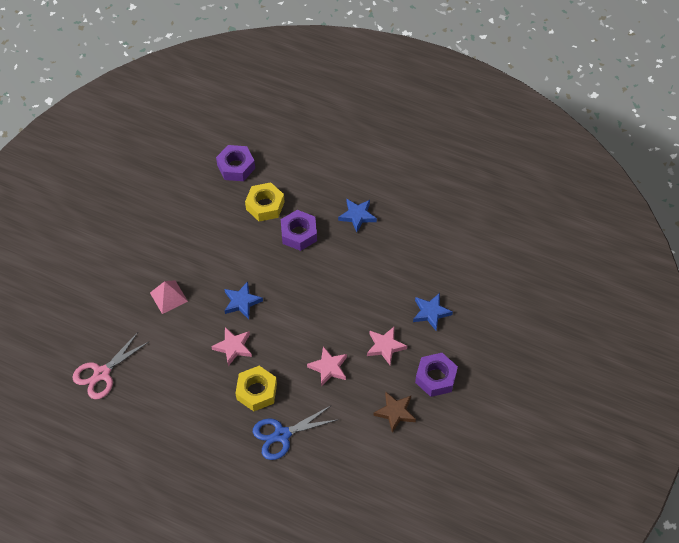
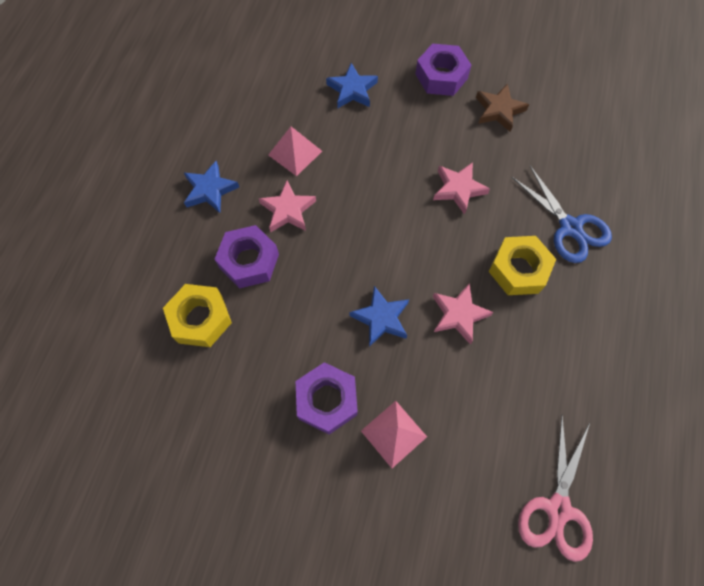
camera: 100 degrees left, 10 degrees up
(102, 373) = (558, 509): pink scissors -> pink scissors turned 75 degrees clockwise
(236, 167) = (123, 381): purple nut -> purple nut (327, 400)
(379, 268) = (295, 153): none -> pink pyramid
(385, 346) = (412, 131): pink star -> pink star (288, 210)

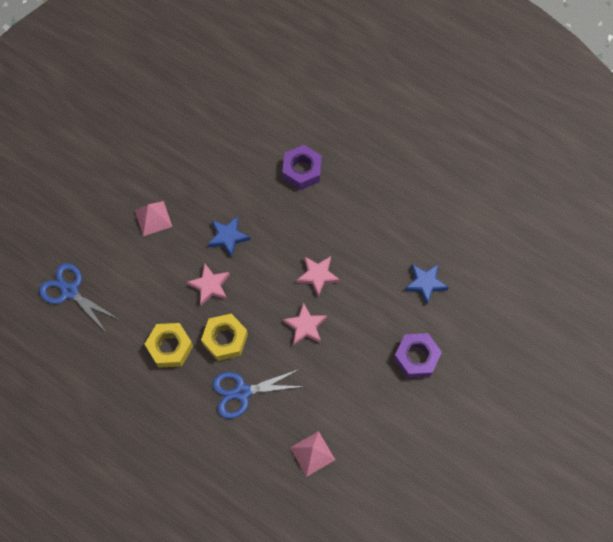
camera: 110 degrees right, 0 degrees up
(200, 319) = (272, 133): yellow nut -> yellow nut (170, 347)
(210, 190) = (367, 161): blue star -> none
(288, 210) = (332, 205): pink star -> pink star (317, 276)
(295, 153) = (379, 224): pink pyramid -> pink pyramid (312, 453)
(327, 400) = (189, 188): purple nut -> none
(499, 110) = (366, 389): brown star -> none
(558, 509) = (69, 291): pink scissors -> blue scissors

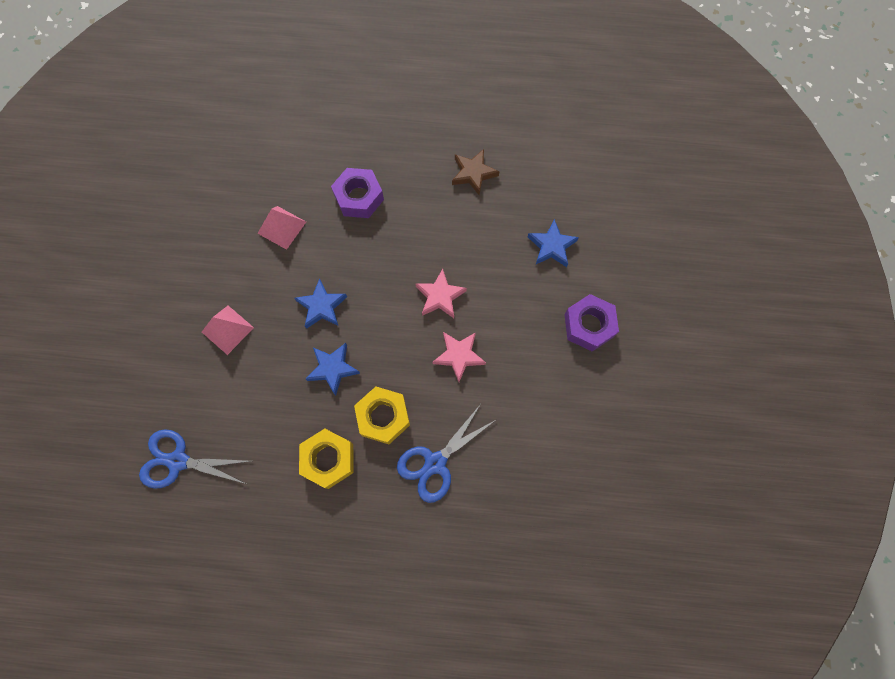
camera: 30 degrees left, 5 degrees up
(210, 286) = (333, 369): pink star -> blue star
(312, 453) = (547, 485): pink pyramid -> pink pyramid (282, 227)
(399, 197) = (473, 173): none -> brown star

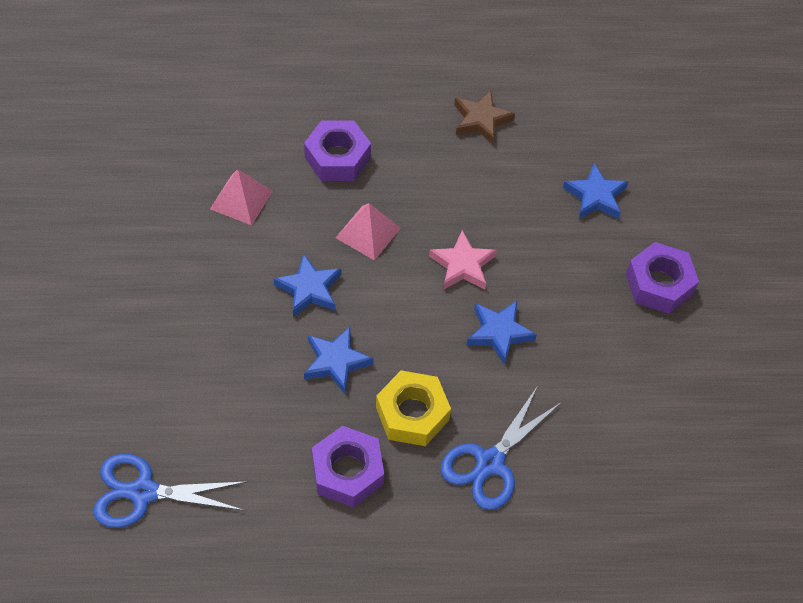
camera: 10 degrees left, 15 degrees down
(227, 329) = (187, 326): pink pyramid -> pink pyramid (368, 232)
(328, 459) = (347, 471): yellow nut -> purple nut
(459, 356) = (499, 333): pink star -> blue star

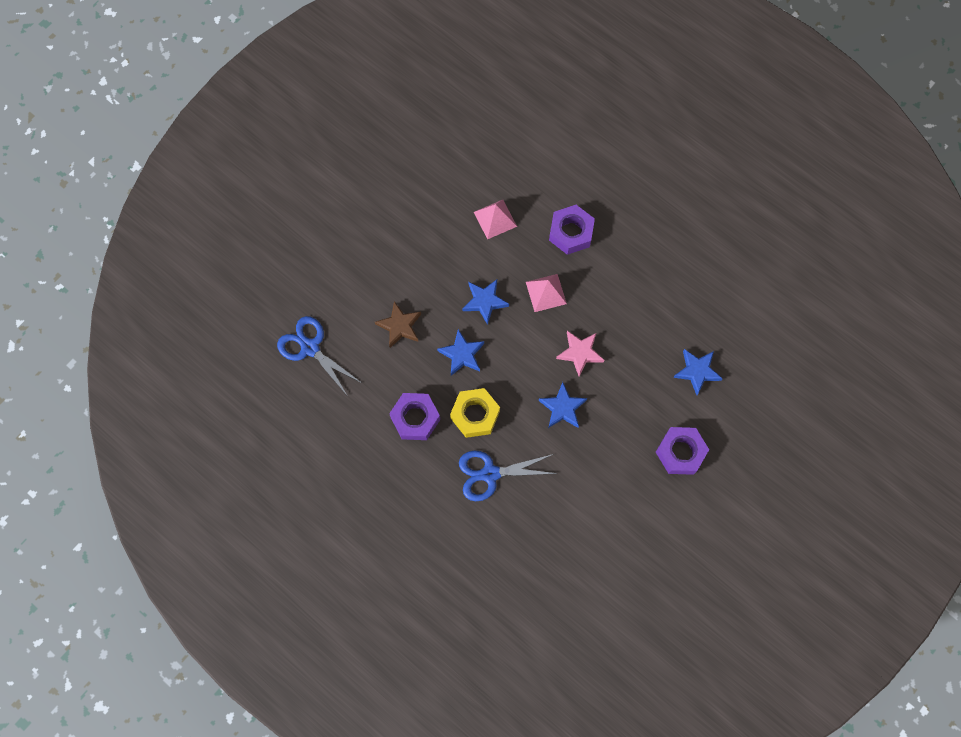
camera: 45 degrees right, 15 degrees up
(481, 120) = (676, 271): brown star -> brown star (400, 326)

